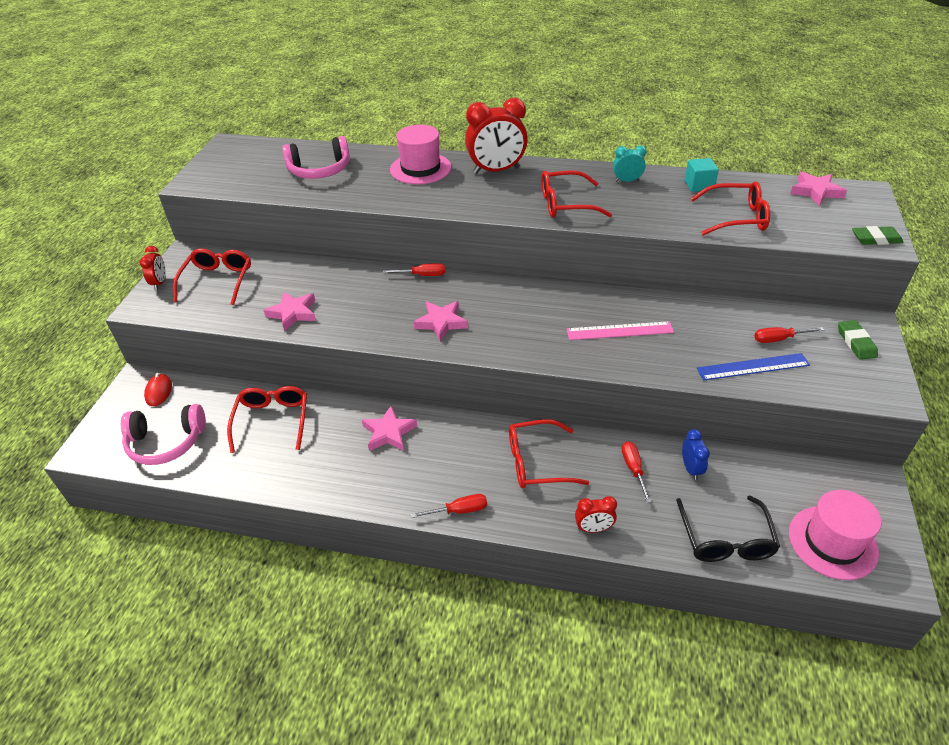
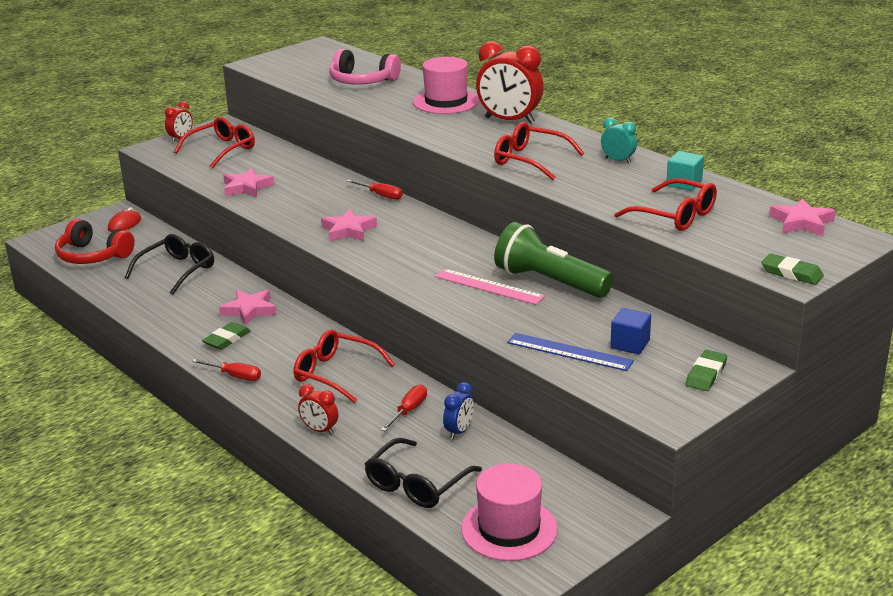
camera: 35 degrees right, 15 degrees down
(166, 442) = (93, 256): pink headphones -> red headphones
(272, 420) = (177, 270): red glasses -> black glasses
(405, 474) = (227, 339): none -> green eraser
(654, 306) = (549, 282): none -> green flashlight
(779, 339) = (630, 344): red screwdriver -> blue cube

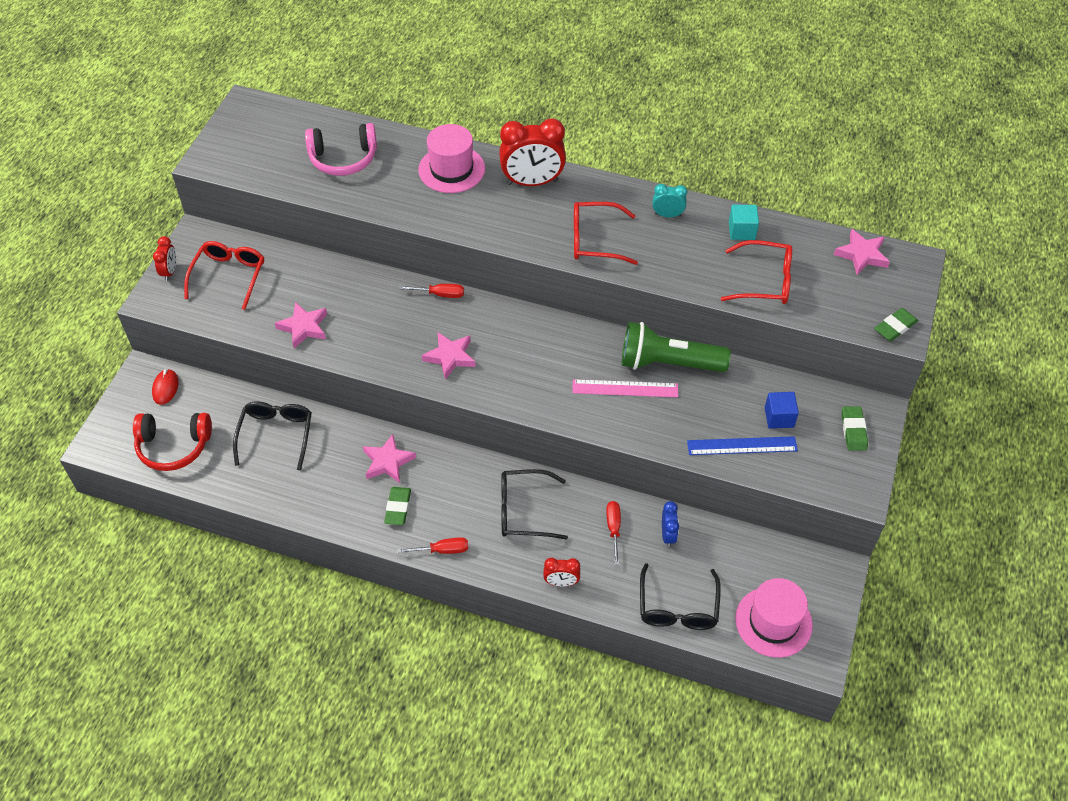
camera: 30 degrees left, 25 degrees up
(335, 373) = (523, 511): red glasses -> black glasses
(791, 273) = (895, 327): green eraser -> green eraser turned 45 degrees counterclockwise

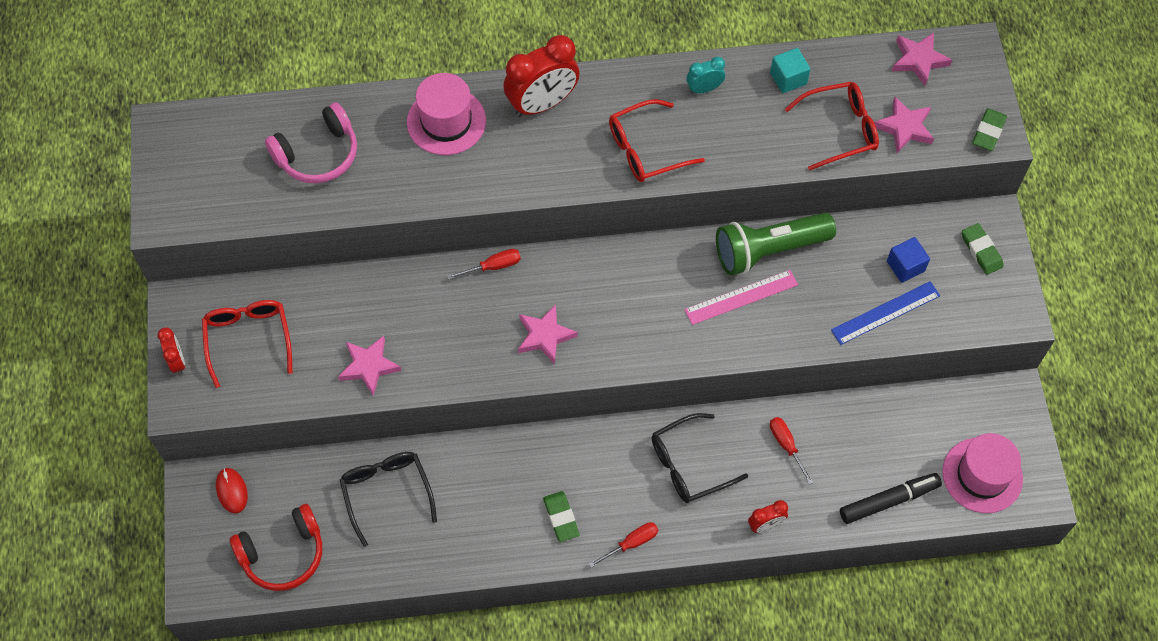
camera: 25 degrees left, 10 degrees up
(388, 461) = (522, 471): pink star -> pink star (904, 127)
(668, 535) = (841, 429): blue clock -> none
(678, 608) = (888, 501): black glasses -> black marker

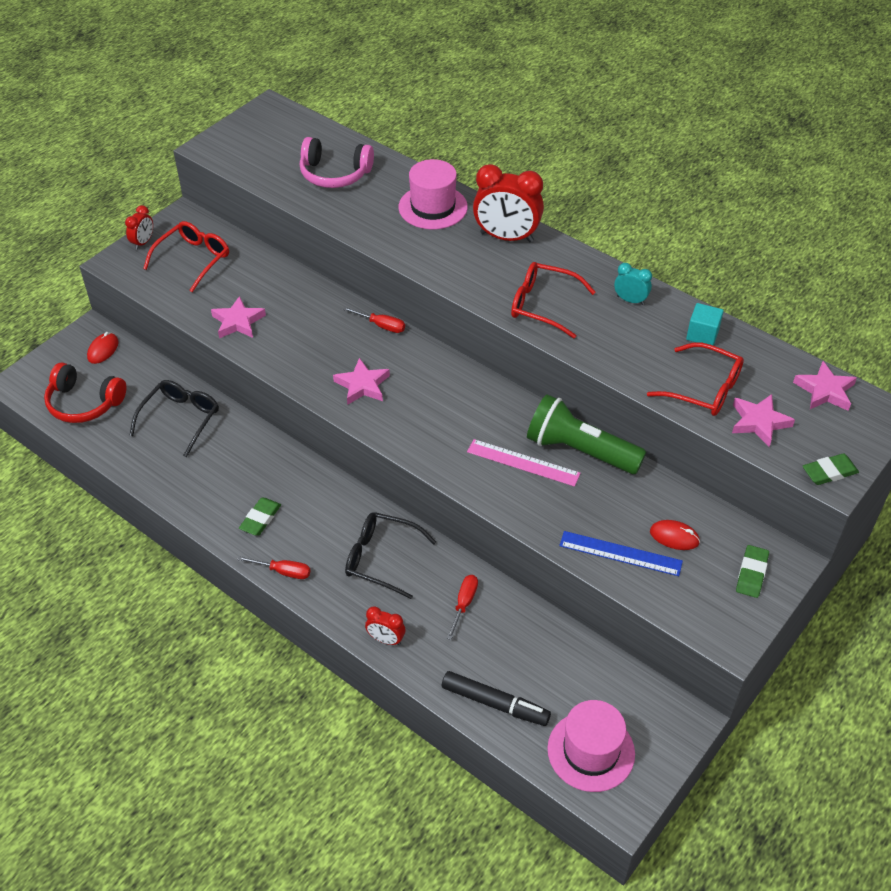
camera: 45 degrees right, 15 degrees down
(905, 266) = (674, 537): blue cube -> red mouse

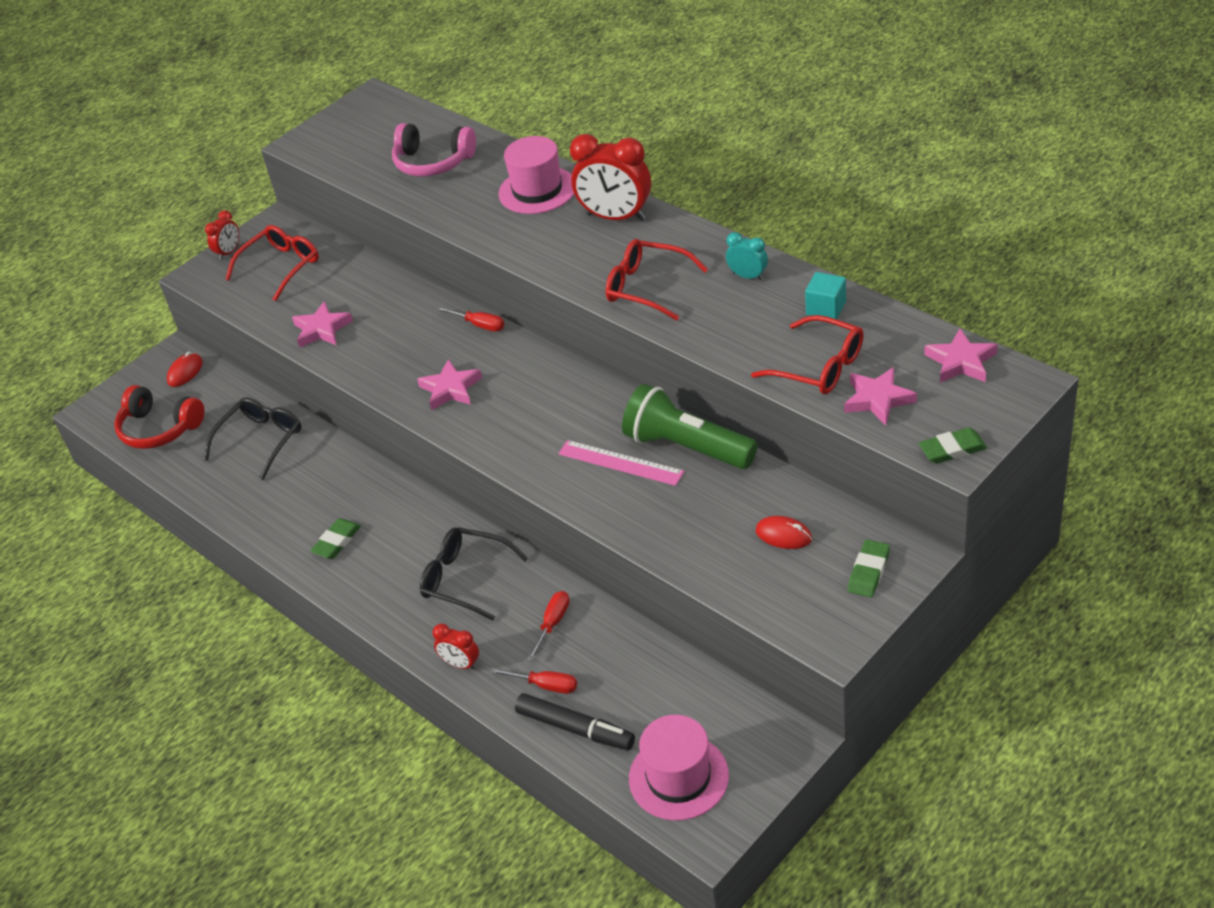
camera: 10 degrees right, 5 degrees down
(283, 572) = (356, 596): red screwdriver -> red screwdriver (545, 685)
(620, 553) = (719, 555): blue ruler -> none

